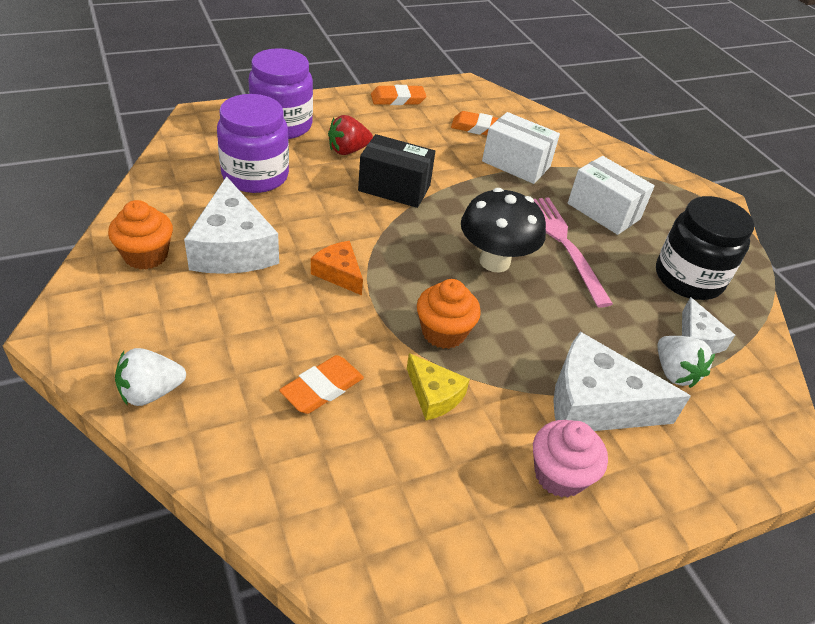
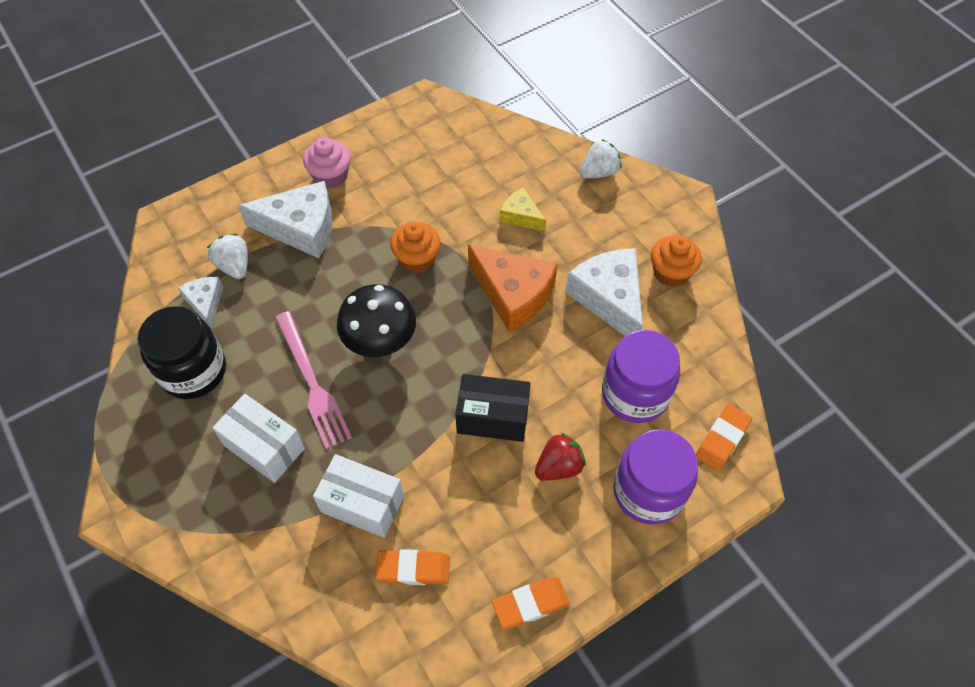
camera: 175 degrees right, 15 degrees up
(322, 388) = (493, 197): orange eraser -> orange eraser (722, 439)
(339, 273) = (513, 294): orange cheese -> orange cheese, size x1.85
(434, 395) = (417, 209): yellow cheese -> yellow cheese (521, 216)

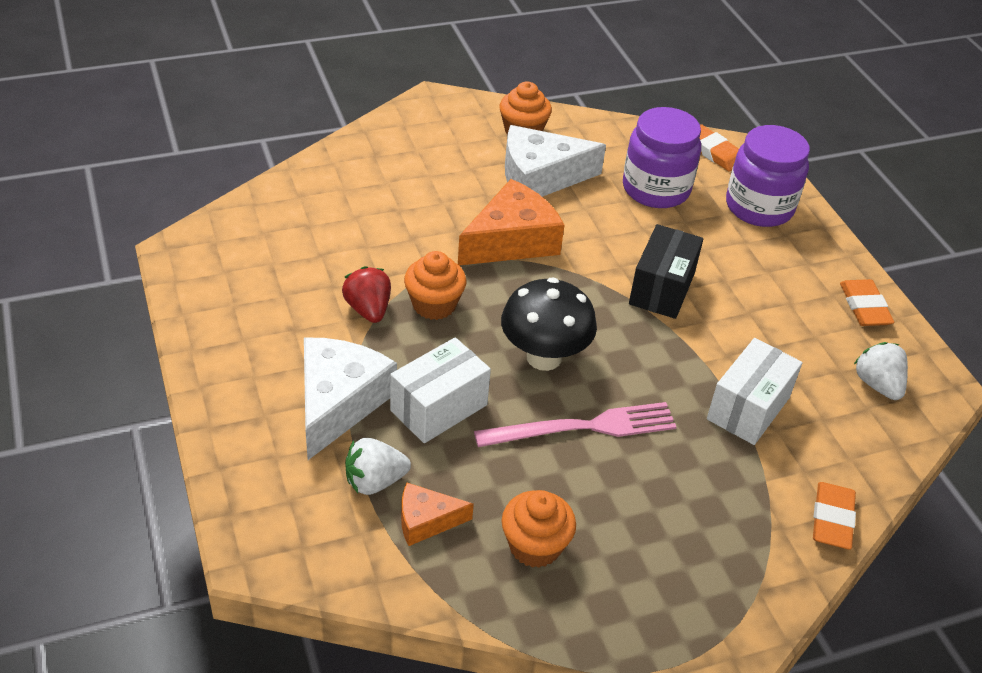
camera: 80 degrees left, 15 degrees down
(193, 371) = (535, 546): black jar -> orange cupcake
(205, 302) = (426, 521): white cheese -> orange cheese
(264, 447) = (663, 485): white box -> white box (439, 408)
(330, 176) = (262, 359): pink cupcake -> none
(413, 569) = (825, 381): orange eraser -> orange eraser (832, 519)
(521, 216) = (406, 211): yellow cheese -> none
(559, 466) = (725, 256): red strawberry -> red strawberry (368, 309)
(599, 172) = (371, 143): white strawberry -> white strawberry (877, 385)

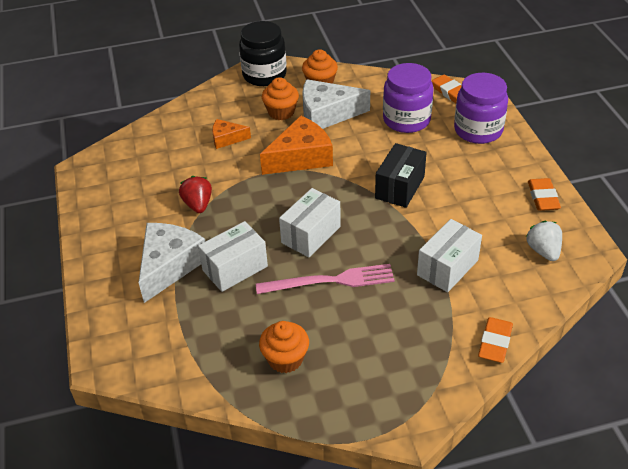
camera: 10 degrees right, 0 degrees up
(374, 481) = (185, 316): white strawberry -> none
(426, 521) = (215, 342): orange cheese -> orange cheese (227, 139)
(434, 305) = (242, 201): orange cupcake -> orange cupcake (281, 112)
(439, 116) = (264, 75): none -> black jar
(544, 357) = (311, 234): black mushroom -> white box

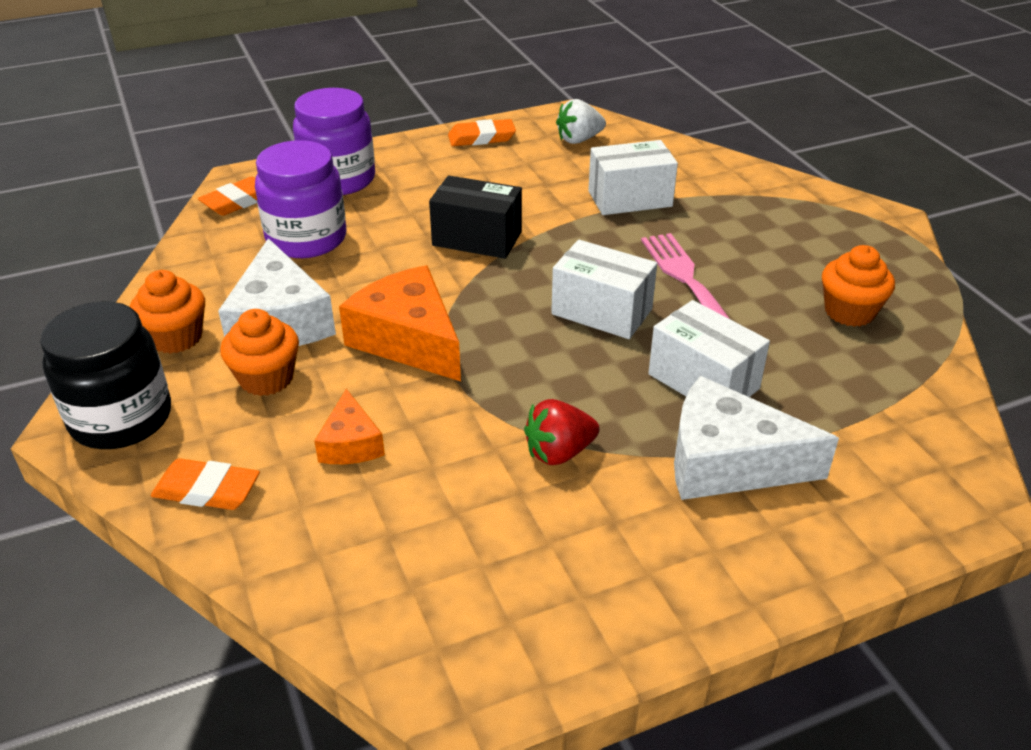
camera: 100 degrees left, 5 degrees down
(447, 267) = (630, 199): white box -> white box turned 45 degrees counterclockwise
(495, 342) = (736, 169): orange eraser -> orange eraser (207, 490)

